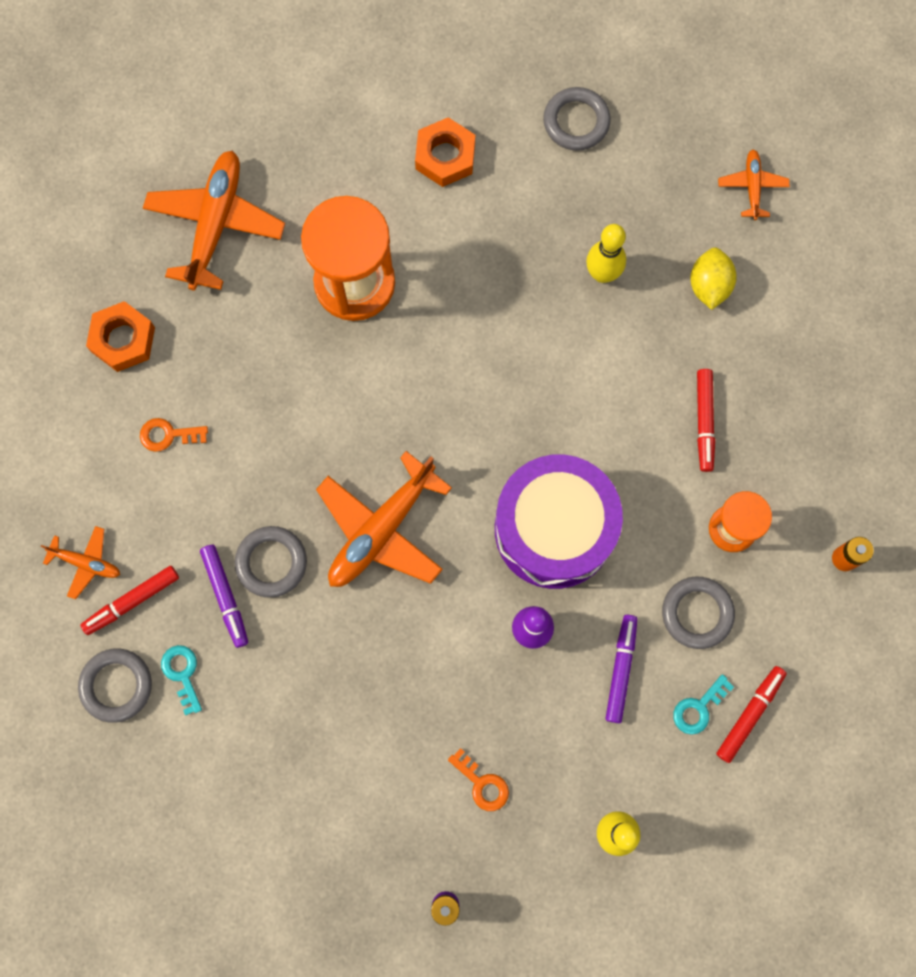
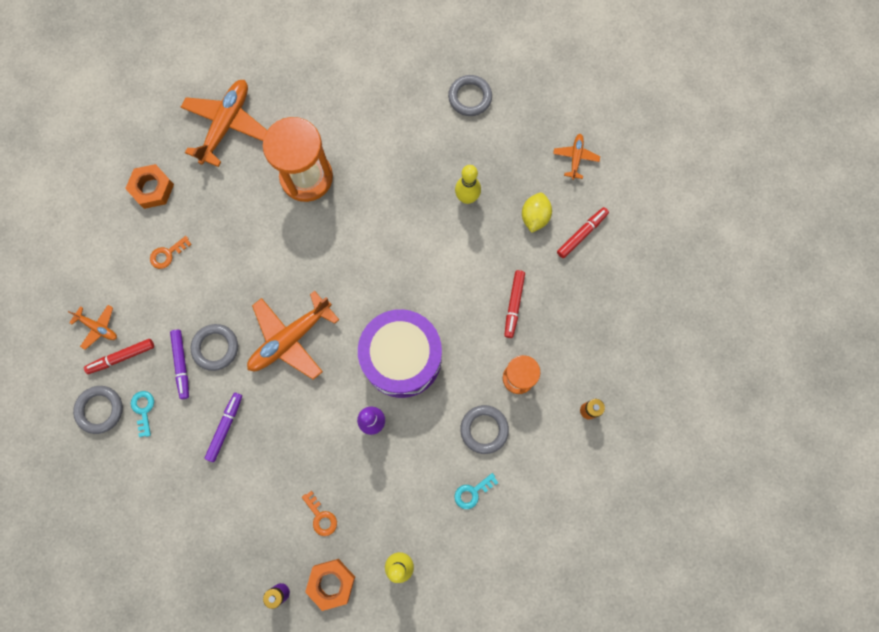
camera: 10 degrees right, 0 degrees up
(168, 435) = (167, 254): orange key -> orange key turned 45 degrees counterclockwise
(445, 156) = (381, 106): orange nut -> orange nut (331, 583)
(620, 670) = (426, 458): purple marker -> purple marker (225, 428)
(749, 715) = (505, 503): red marker -> red marker (581, 234)

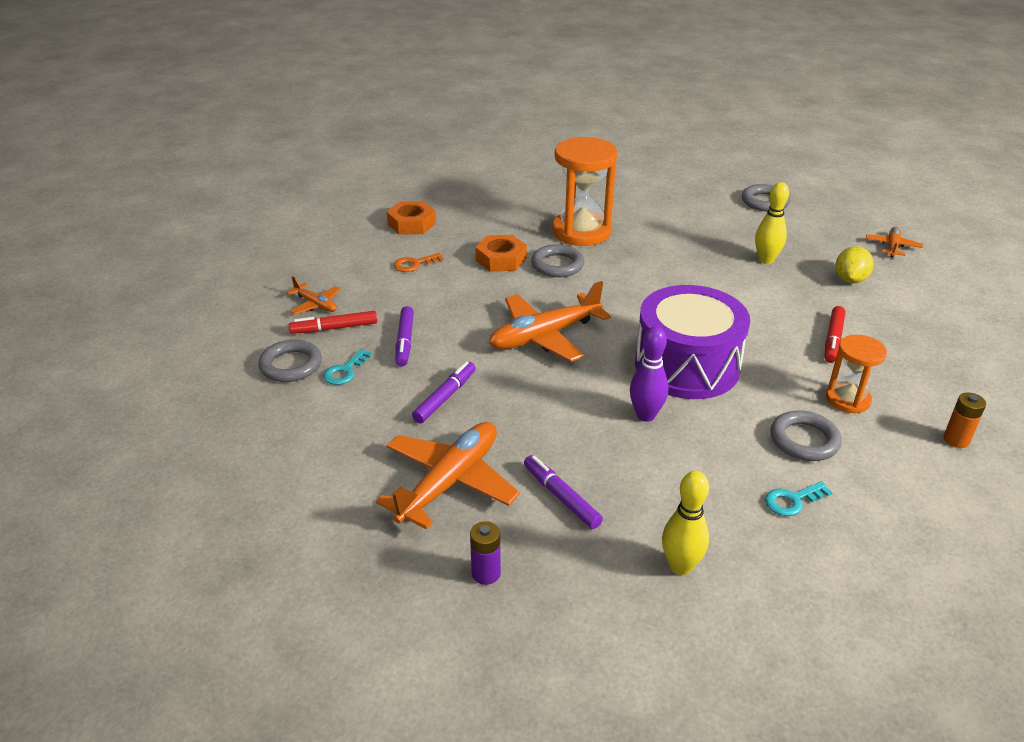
camera: 10 degrees right, 40 degrees down
(143, 410) = (345, 371): turquoise key -> turquoise key turned 150 degrees counterclockwise
(215, 348) = (450, 333): grey ring -> grey ring (557, 265)
(226, 125) = (501, 195): orange plane -> orange plane (450, 482)
(321, 517) = (561, 497): orange key -> purple marker
(331, 583) = (568, 573): orange nut -> orange nut (501, 259)
(581, 234) = (911, 297): red marker -> none

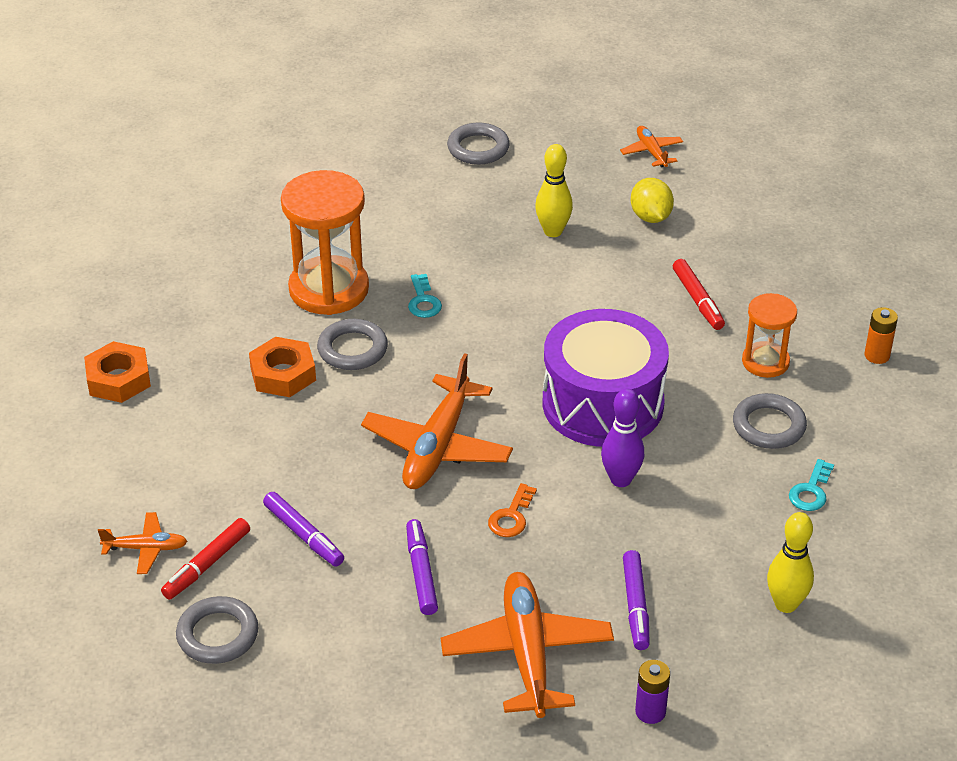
camera: 40 degrees left, 5 degrees up
(345, 371) = (285, 606): turquoise key -> turquoise key (423, 301)
(414, 264) = (192, 434): orange key -> orange key (511, 516)
(561, 497) = (635, 605): purple marker -> purple marker turned 105 degrees counterclockwise

